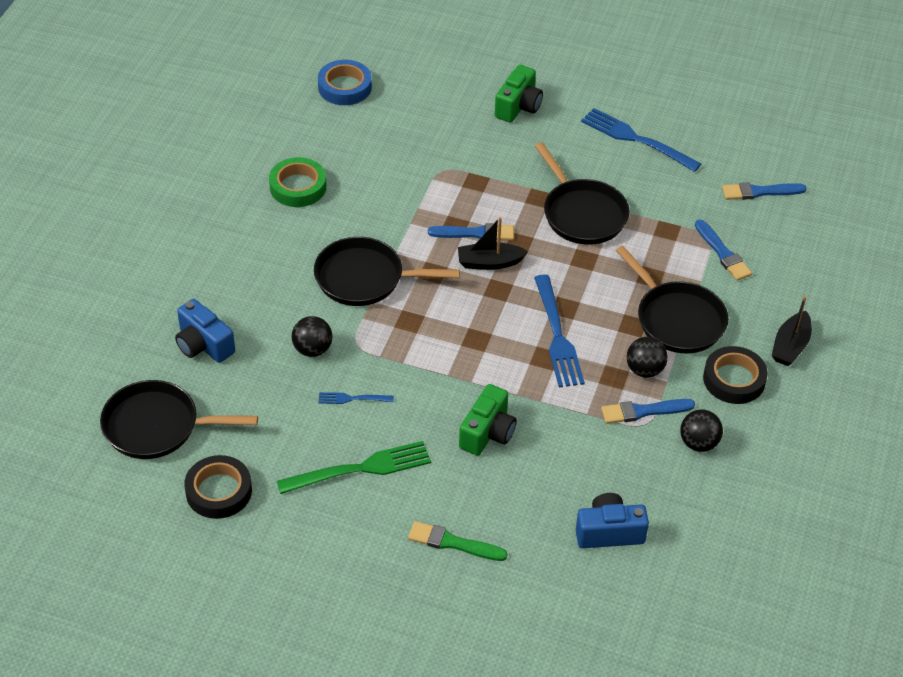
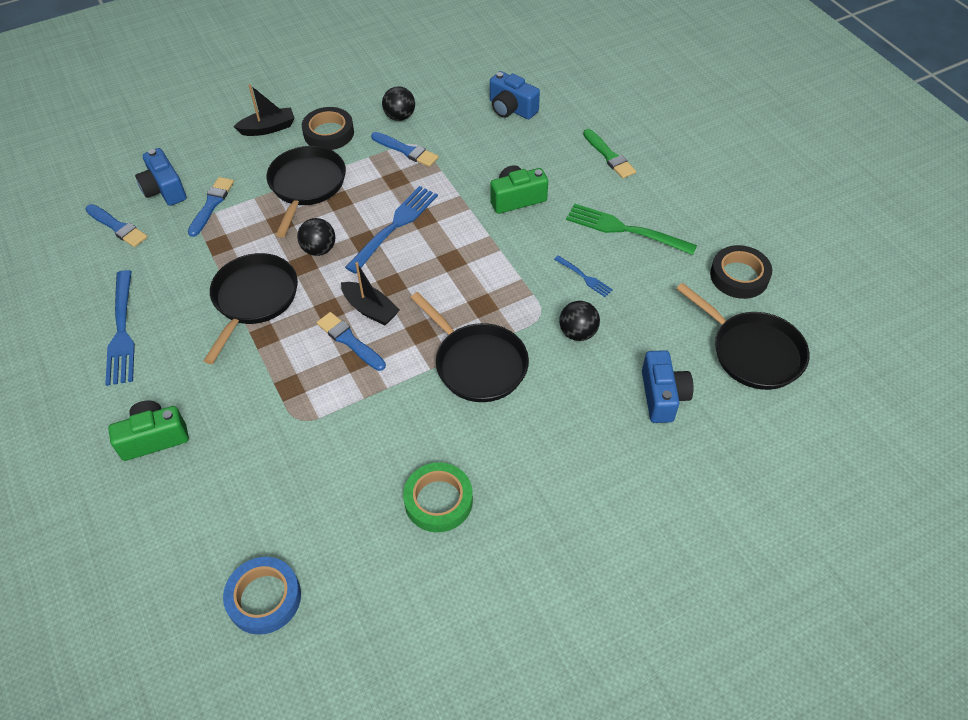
camera: 135 degrees left, 5 degrees up
(644, 370) = (371, 171): black ball -> black ball (319, 249)
(777, 239) = (164, 189): none -> blue camera

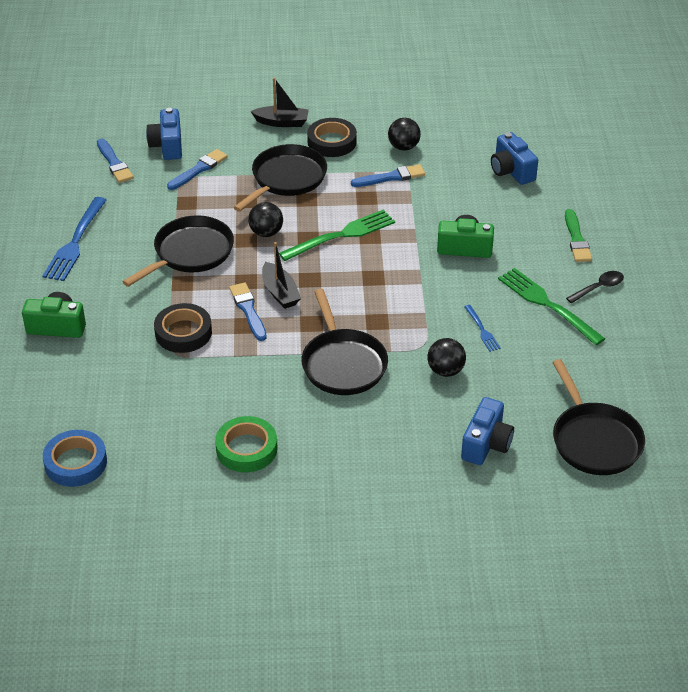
camera: 25 degrees right, 10 degrees down
(394, 226) = (341, 235): blue fork -> green fork
(406, 150) = (391, 177): blue brush -> blue brush turned 75 degrees counterclockwise
(658, 196) = (599, 288): none -> black spoon
(739, 276) = (628, 377): black tape -> black tape (183, 332)

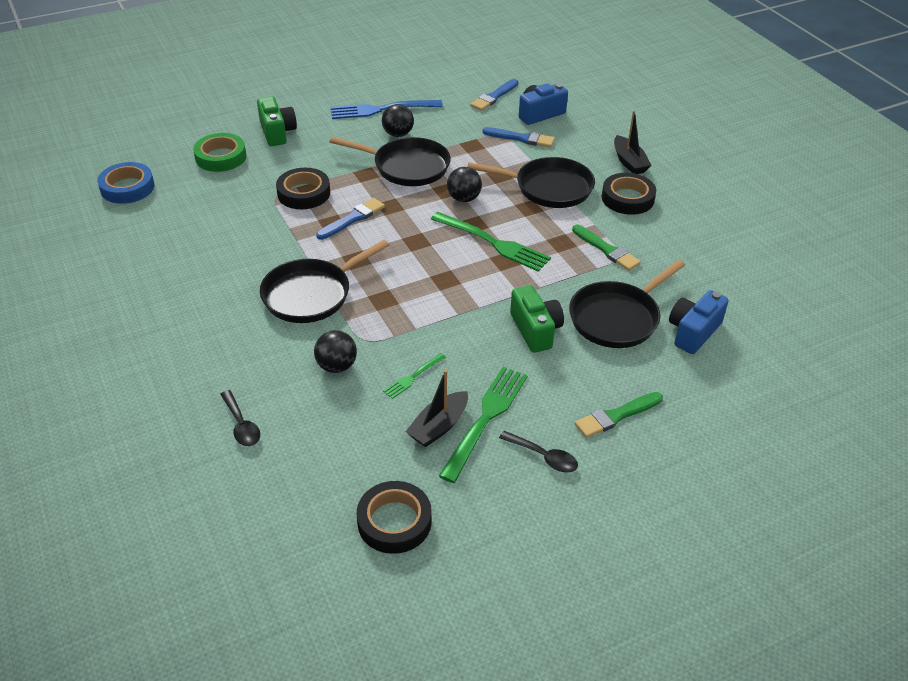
camera: 65 degrees right, 0 degrees up
(246, 449) = (175, 269): green tape -> green tape (221, 157)
(280, 292) = (387, 230): black boat -> black boat (439, 426)
(391, 177) = (607, 250): blue brush -> green brush
(403, 147) = (662, 245): black ball -> black ball (398, 134)
(482, 330) = (413, 377): blue fork -> green fork
(486, 444) = (241, 425): blue camera -> black spoon
(594, 440) = (282, 514): black pan -> black pan (617, 318)
(626, 381) = (394, 521): none -> black tape

